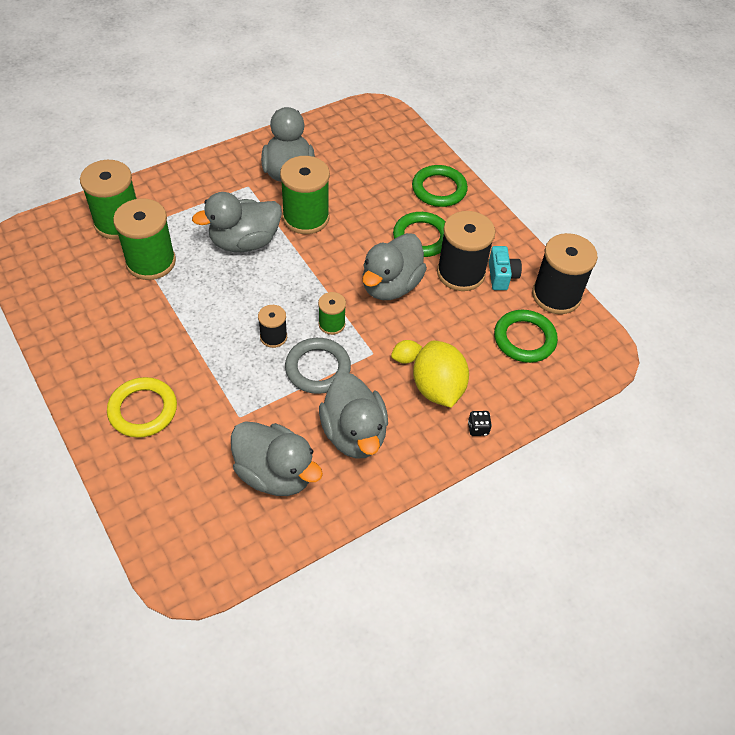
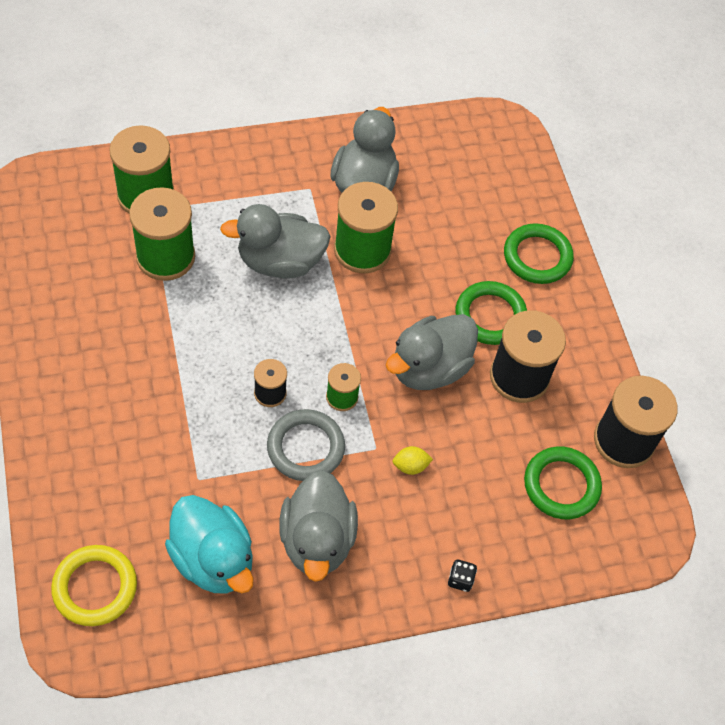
camera: 15 degrees right, 5 degrees up
(143, 410) = (97, 438): yellow ring -> yellow ring (95, 587)
(275, 473) = (213, 559): grey duck -> turquoise duck
(438, 388) = (433, 515): yellow lemon -> none
(501, 276) = (567, 395): turquoise camera -> none

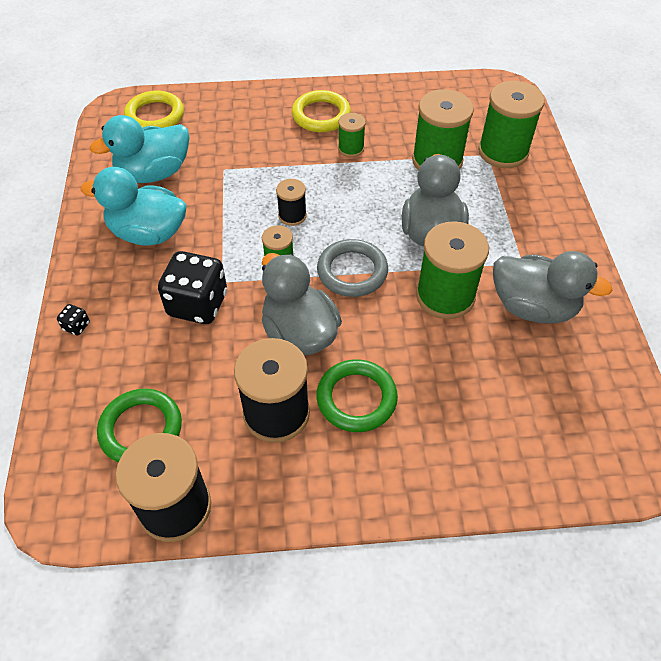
camera: 105 degrees right, 5 degrees down
(86, 381) = (321, 115): none -> yellow ring
(150, 343) = (351, 148): none -> green spool
(305, 448) = (234, 234): grey ring -> grey ring (352, 271)
(317, 540) = (148, 233): grey duck -> turquoise duck
(410, 466) = (197, 304): yellow lemon -> black dice
(537, 257) = (436, 463): green ring -> none

